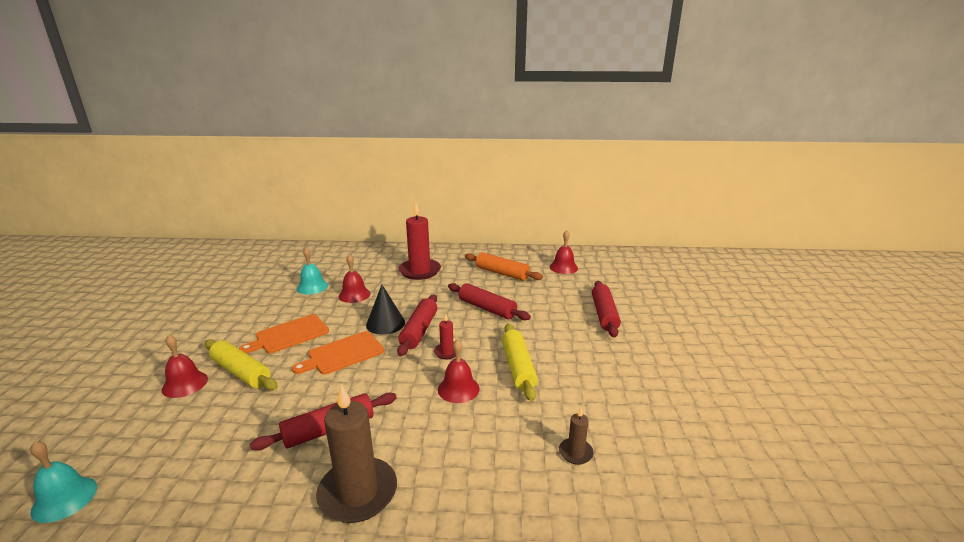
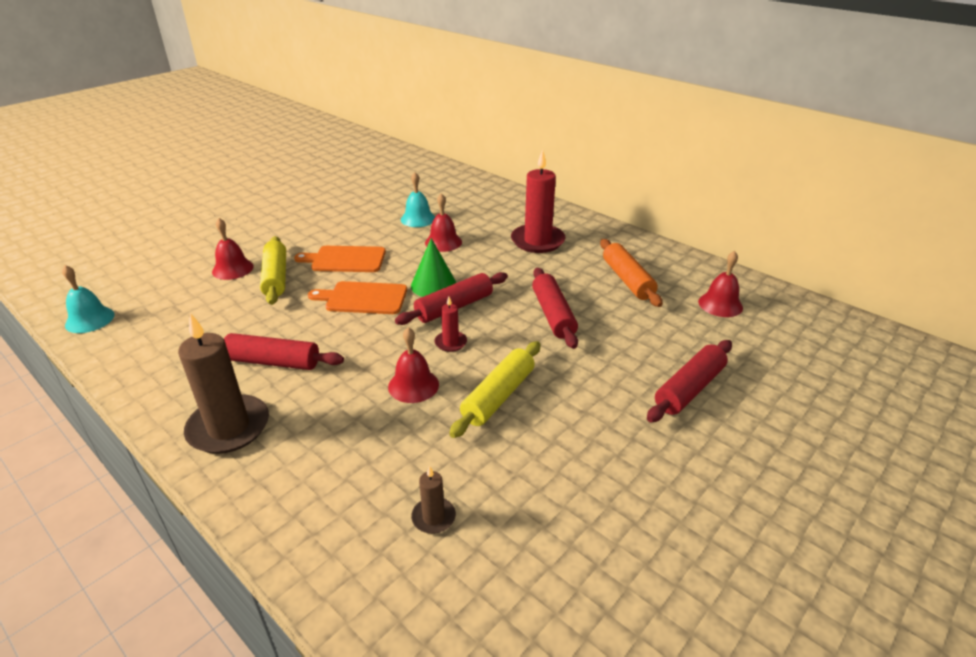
camera: 40 degrees right, 10 degrees up
(385, 323) = (433, 285): black cone -> green cone

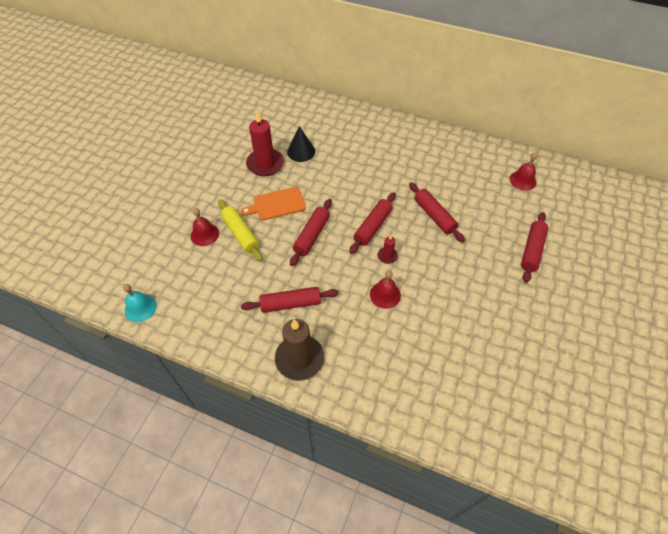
camera: 20 degrees left, 20 degrees up
(363, 298) = (311, 235): orange cutting board -> red rolling pin
(418, 219) = (301, 151): turquoise bell -> black cone
(433, 285) = (349, 211): green cone -> none
(433, 517) = (446, 375): brown candle -> none
(443, 242) = (332, 170): red bell -> none
(498, 396) = (436, 287): yellow rolling pin -> none
(537, 241) = (392, 153): red candle -> red candle (265, 164)
(627, 280) = (463, 174): orange rolling pin -> none

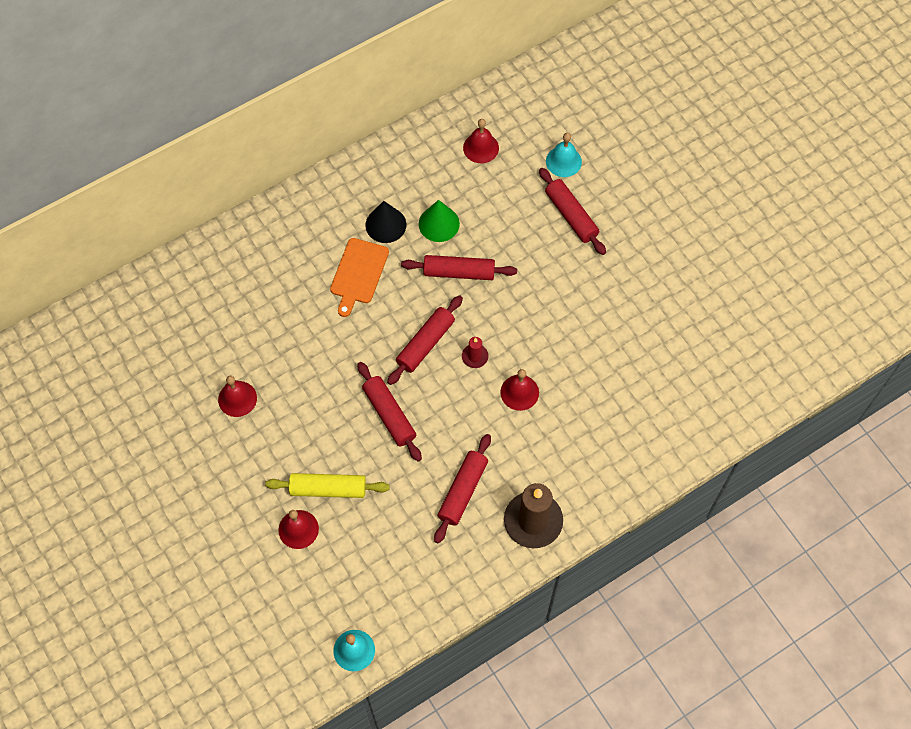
camera: 55 degrees left, 10 degrees up
(265, 164) = (237, 398): red candle -> red bell
(277, 204) = (314, 424): orange cutting board -> orange cutting board (358, 274)
(301, 151) = (249, 345): black cone -> black cone (385, 224)
(373, 227) = (425, 344): red rolling pin -> red rolling pin turned 60 degrees clockwise
(454, 189) = (439, 224): none -> green cone
(562, 225) = (563, 161): none -> turquoise bell

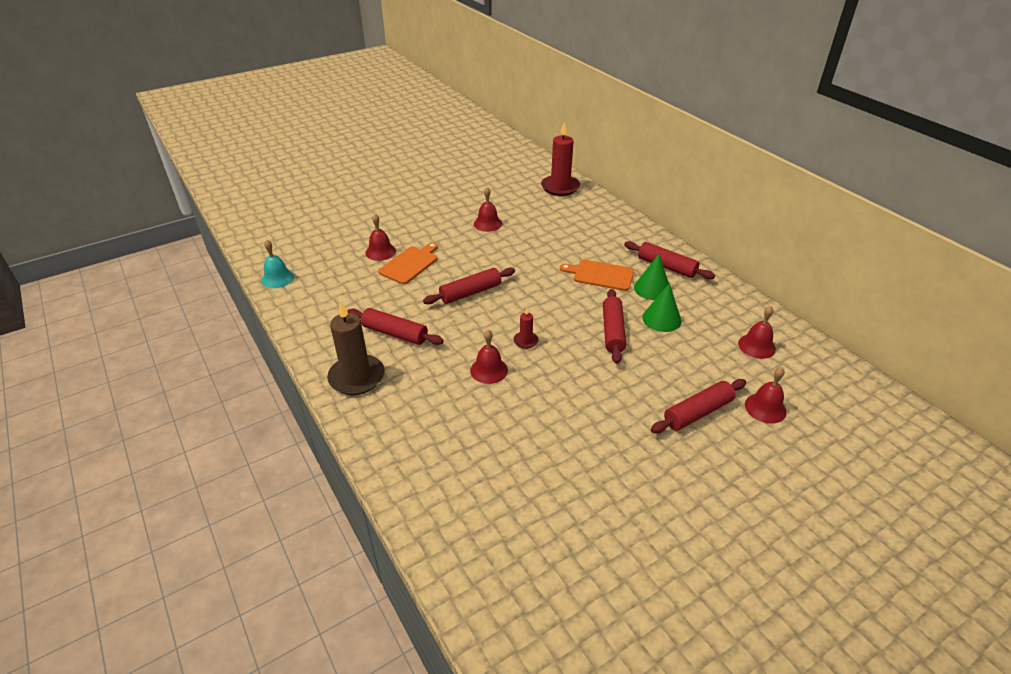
camera: 90 degrees right, 25 degrees down
(147, 305) = (560, 187): none -> red candle
(328, 489) = (410, 264): yellow rolling pin -> orange cutting board
(385, 224) = (652, 288): black cone -> green cone
(425, 344) = (537, 312): red rolling pin -> red rolling pin (666, 267)
(563, 161) = (765, 408): turquoise bell -> red bell

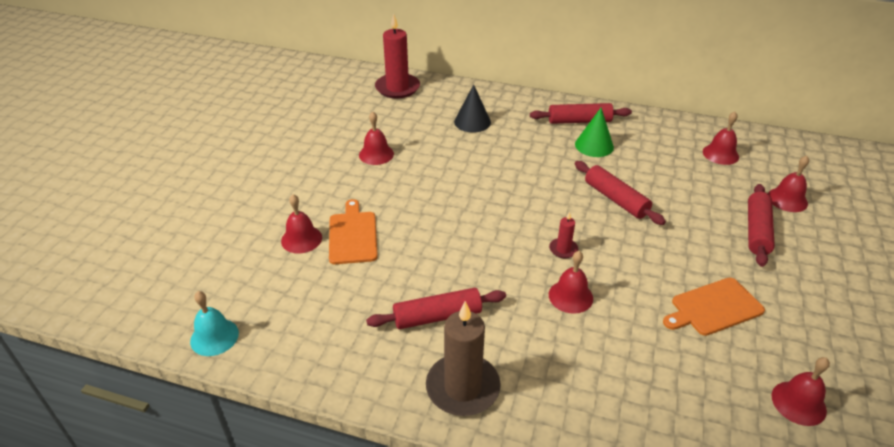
camera: 40 degrees left, 0 degrees up
(470, 292) = (453, 231): red rolling pin -> none
(547, 527) = (798, 403): none -> red bell
(581, 231) = (472, 122): none -> black cone
(601, 275) = (541, 154): orange cutting board -> orange cutting board (714, 307)
(661, 319) = (634, 168): green cone -> none

